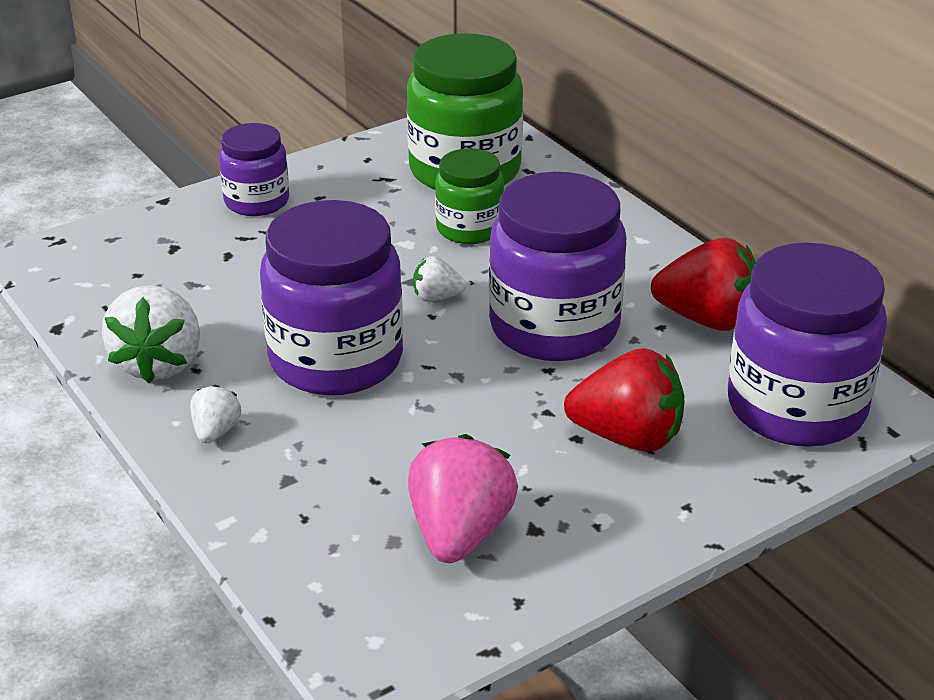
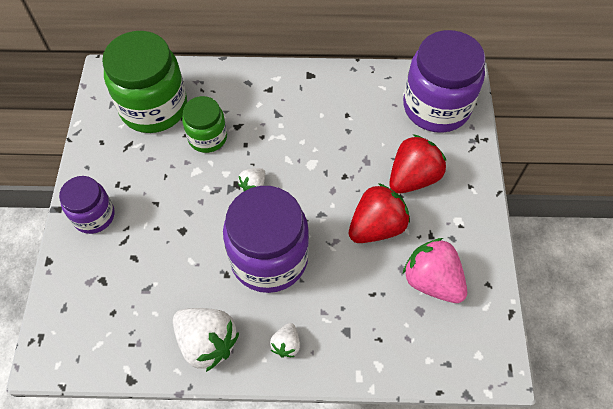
camera: 55 degrees left, 25 degrees up
(216, 431) = (286, 344): white strawberry -> white strawberry turned 120 degrees counterclockwise
(554, 327) = (315, 154): purple jar -> none
(707, 319) = (355, 95): red strawberry -> red strawberry (376, 227)

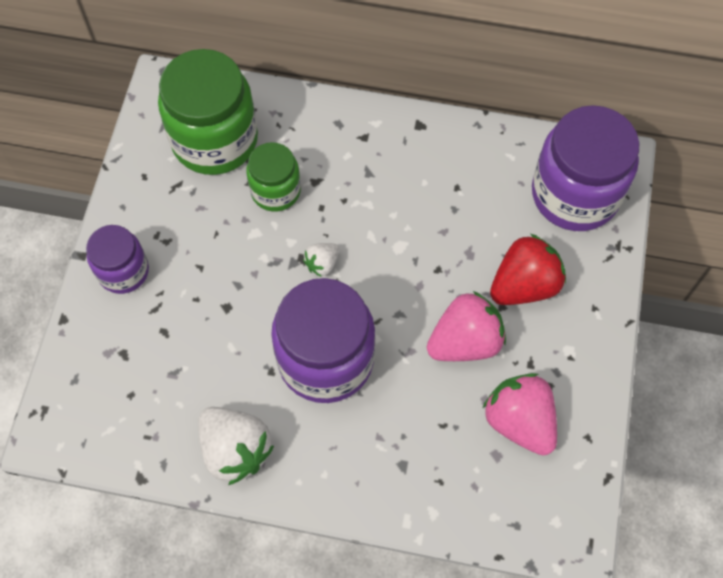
camera: 10 degrees right, 5 degrees up
(286, 344) = (328, 468): white strawberry -> none
(376, 227) = (465, 341): red strawberry -> pink strawberry

